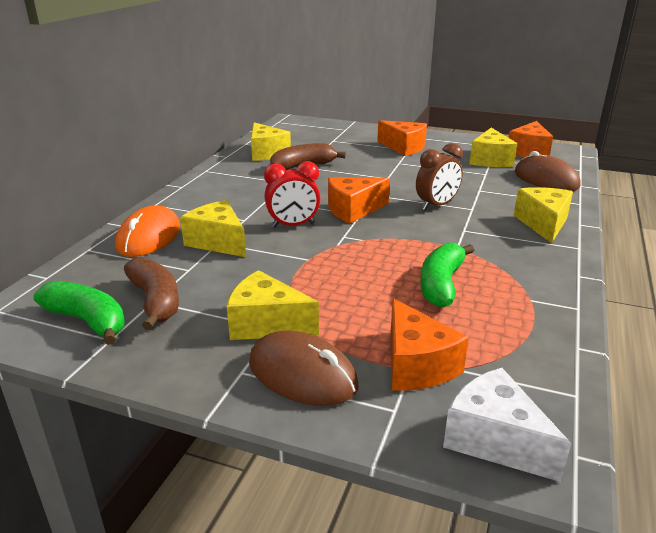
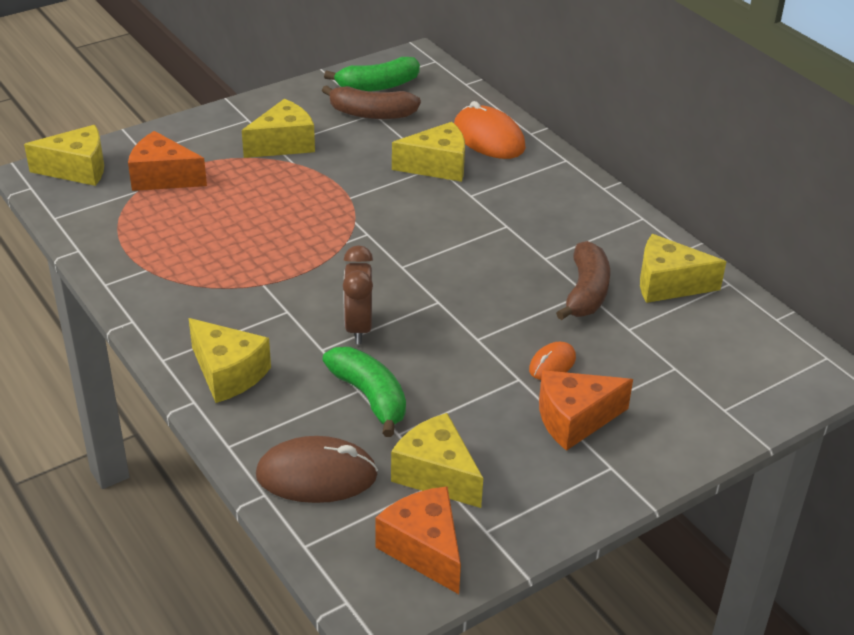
camera: 125 degrees right, 10 degrees up
(293, 225) = (424, 216): red clock -> none
(302, 374) = (215, 136): brown mouse -> none
(353, 210) = (415, 266): orange cheese -> none
(375, 159) = (552, 364): none -> orange mouse
(441, 284) = (224, 239): green banana -> green banana (370, 397)
(494, 440) = (77, 169): white cheese -> yellow cheese

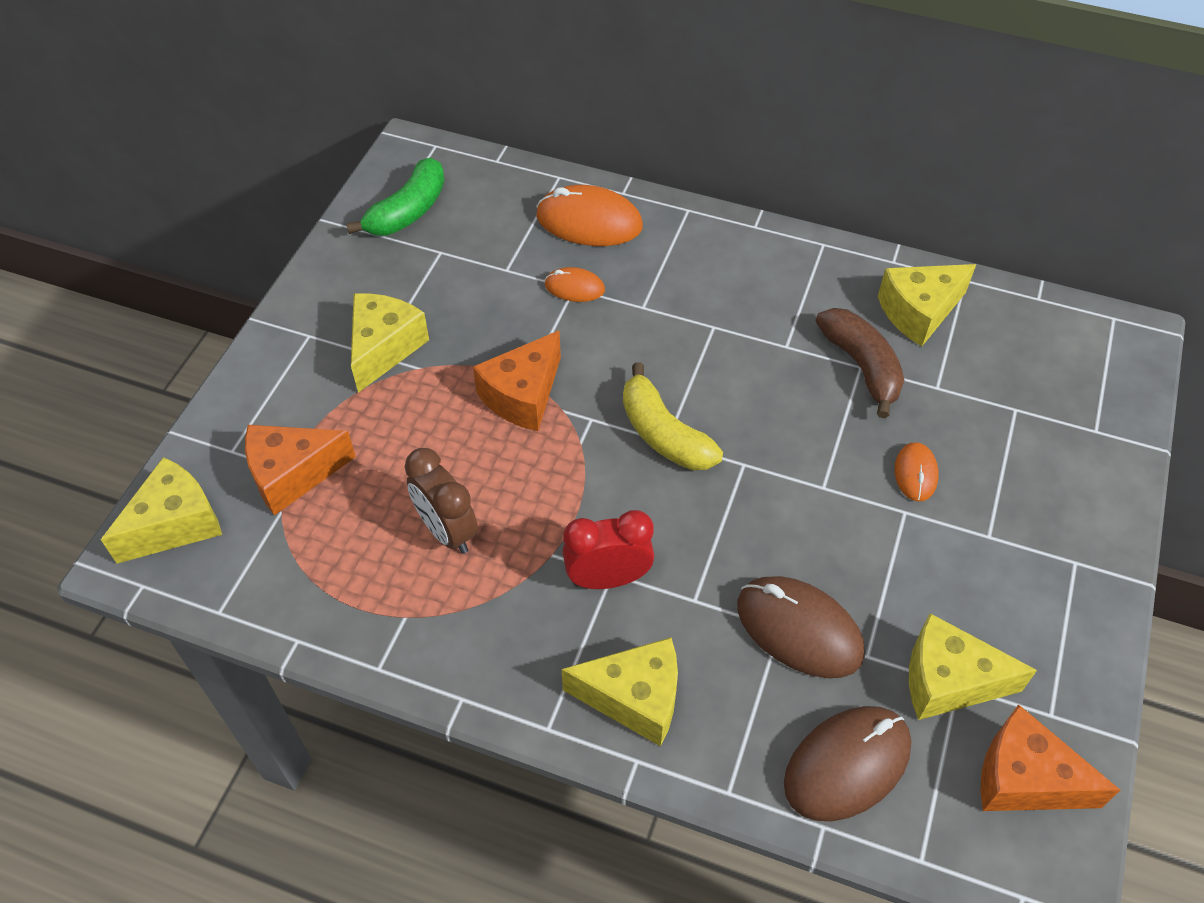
camera: 35 degrees left, 15 degrees up
(282, 312) = (608, 578): none -> red clock
(358, 328) = (702, 548): brown clock -> brown clock (447, 530)
(370, 397) = (799, 629): green banana -> brown mouse
(371, 114) = (438, 254): brown banana -> none
(404, 262) = (663, 434): none -> yellow banana
(437, 166) = (574, 287): yellow cheese -> orange mouse
(574, 420) = (996, 528): orange cheese -> orange cheese (523, 395)

